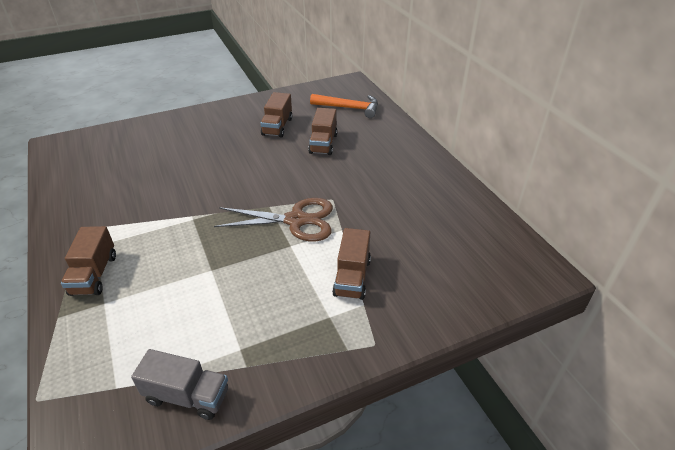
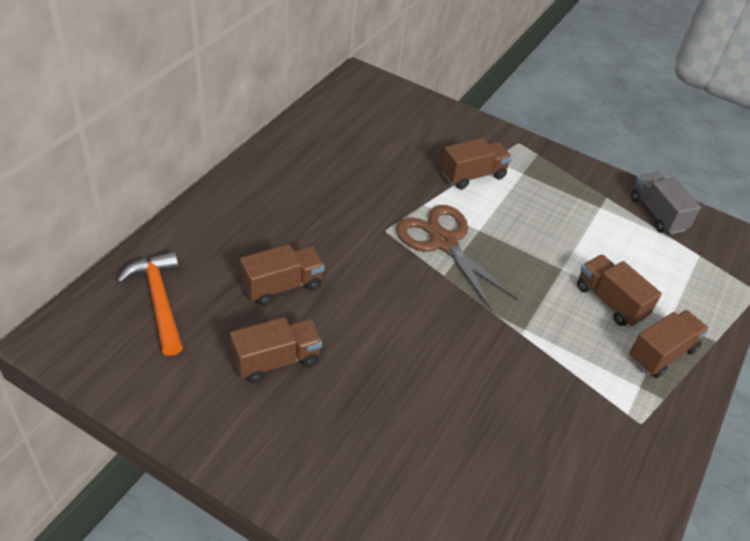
camera: 130 degrees left, 5 degrees up
(157, 277) = (610, 301): none -> brown truck

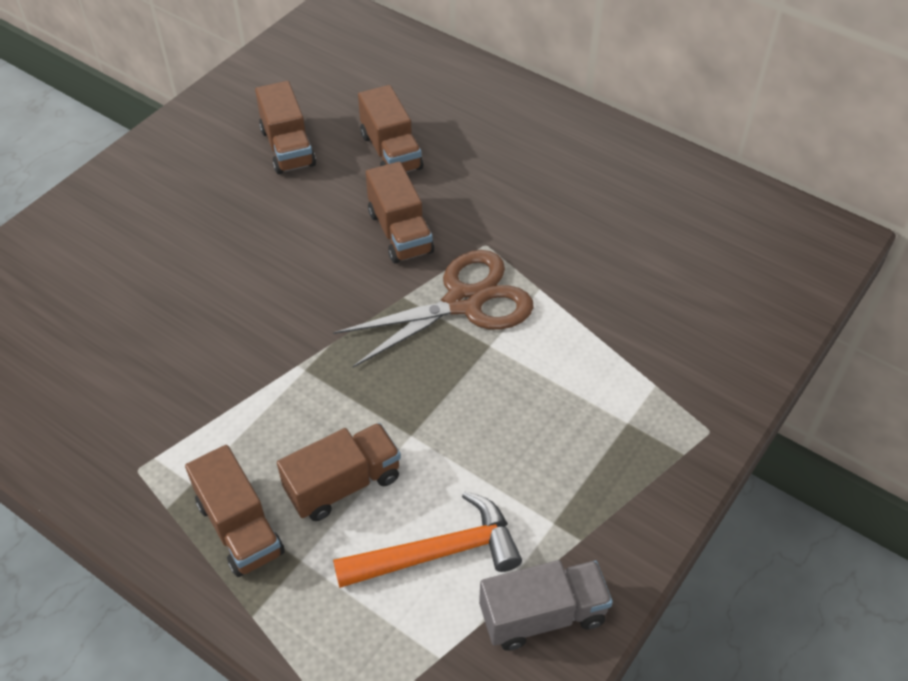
camera: 100 degrees right, 5 degrees up
(159, 301) = (375, 67): orange hammer -> orange hammer (437, 553)
(473, 175) = (611, 353): brown truck -> brown truck (400, 232)

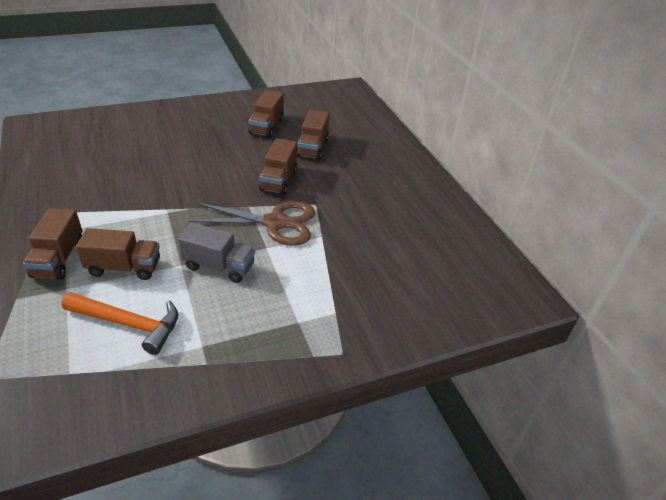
camera: 30 degrees right, 10 degrees down
(542, 615) = (142, 387): grey truck -> grey truck (219, 266)

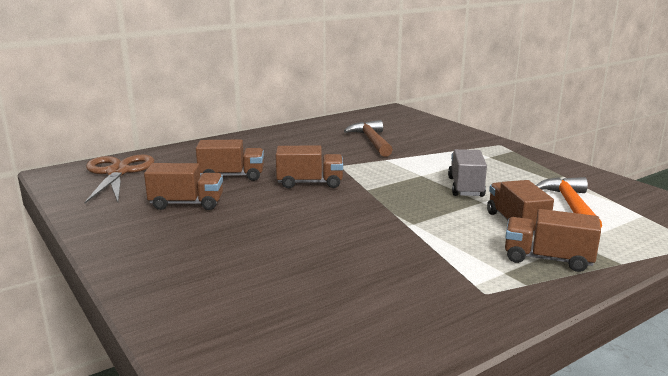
camera: 100 degrees left, 20 degrees down
(59, 259) = (547, 259): brown truck -> brown truck turned 150 degrees counterclockwise
(275, 223) = (383, 176): brown scissors -> brown scissors (117, 172)
(384, 241) = (372, 141): none -> brown hammer

